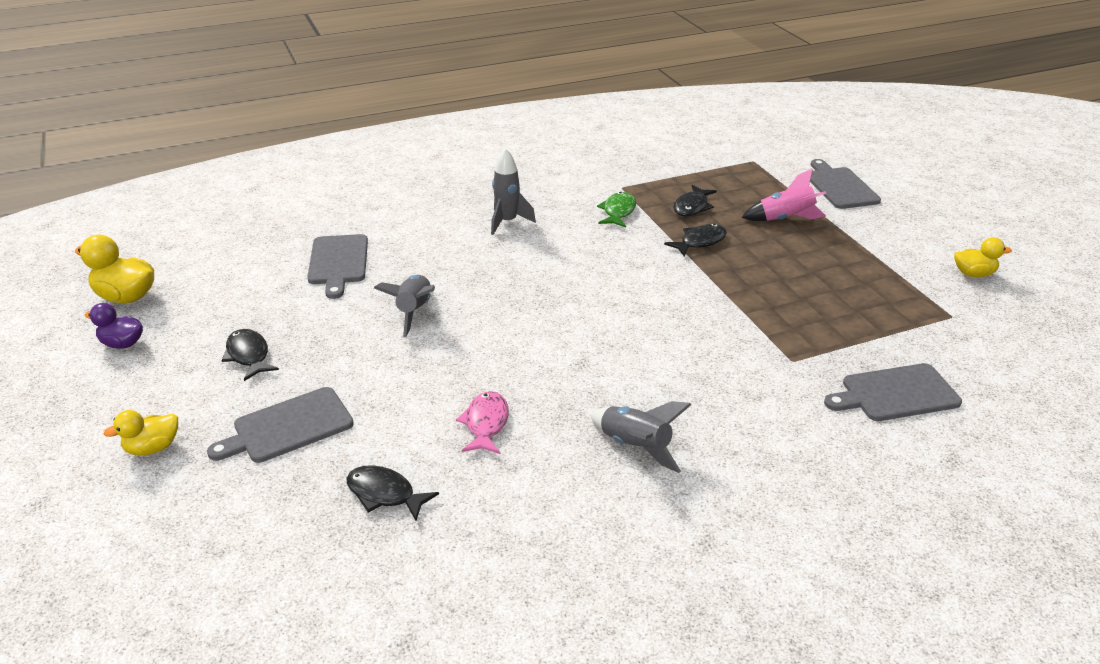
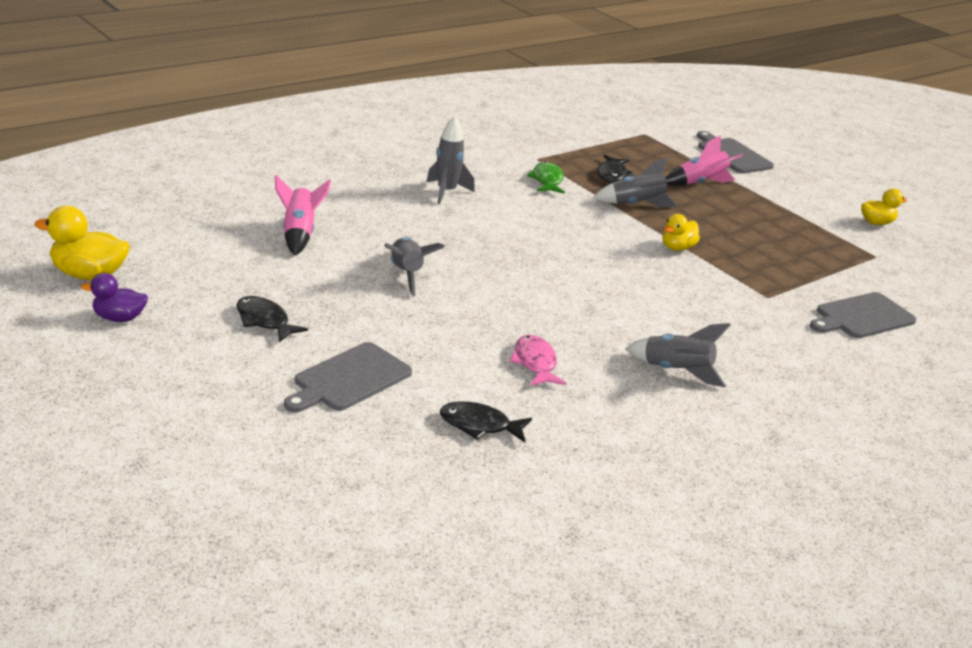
camera: 20 degrees left, 5 degrees down
(152, 448) = (223, 407): yellow duck -> yellow duck (677, 248)
(338, 262) = (299, 234): grey cutting board -> pink rocket
(700, 242) = (636, 204): black fish -> grey rocket

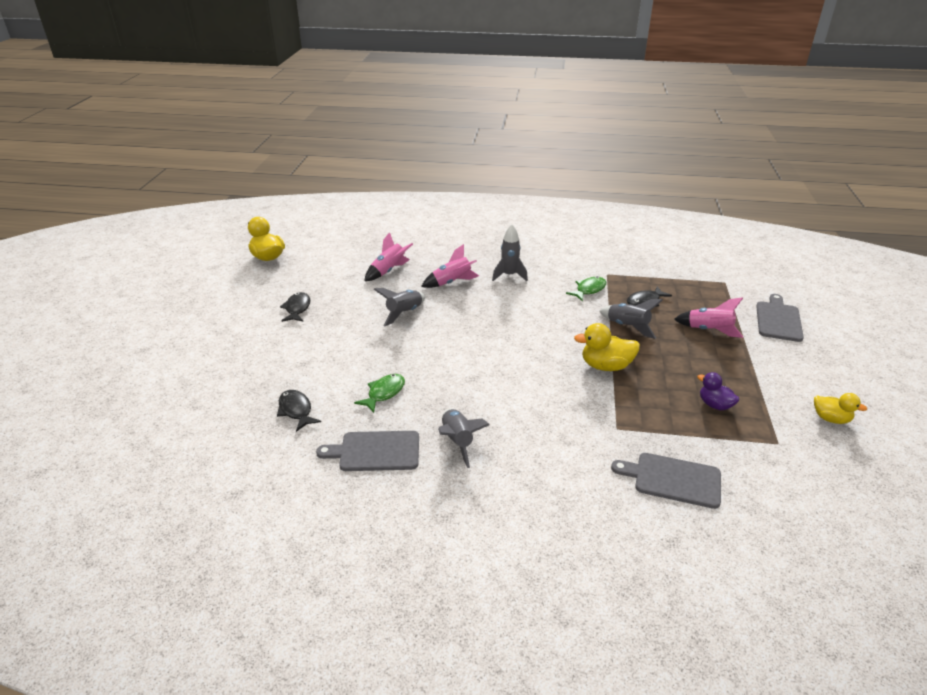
camera: 50 degrees right, 5 degrees up
(119, 318) = (245, 282): purple duck -> purple duck (714, 405)
(349, 379) = (282, 354): grey cutting board -> grey cutting board (375, 451)
(398, 221) = (452, 282): none -> pink rocket
(535, 363) = (384, 393): pink fish -> green fish
(677, 248) = (606, 366): yellow duck -> yellow duck, size x1.54

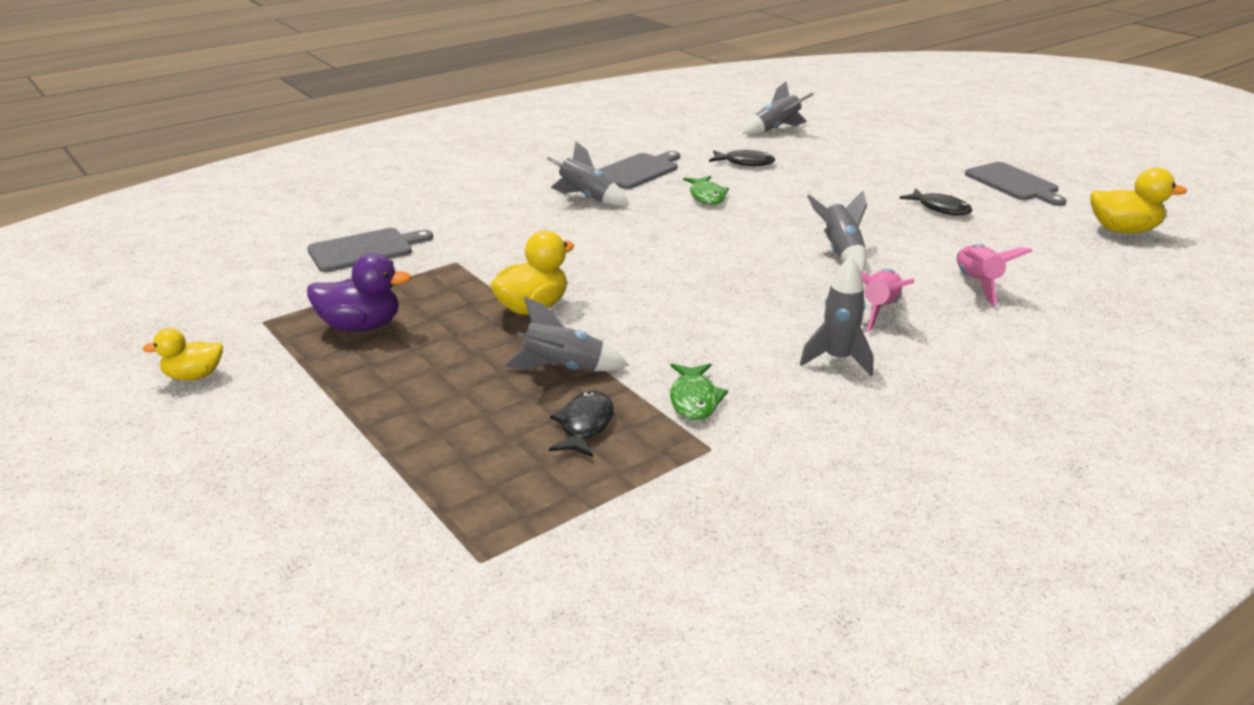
camera: 135 degrees right, 5 degrees down
(190, 436) = (776, 129): none -> grey rocket
(709, 330) = (436, 425): pink rocket -> none
(714, 405) = (361, 326): purple duck -> purple duck, size x1.54
(778, 320) = (320, 514): grey cutting board -> grey cutting board (1014, 183)

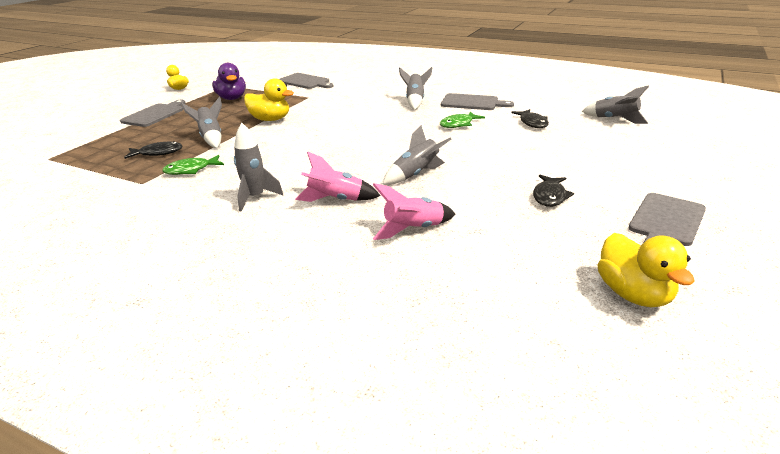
camera: 65 degrees right, 0 degrees up
(347, 416) = (155, 114): none -> grey cutting board

